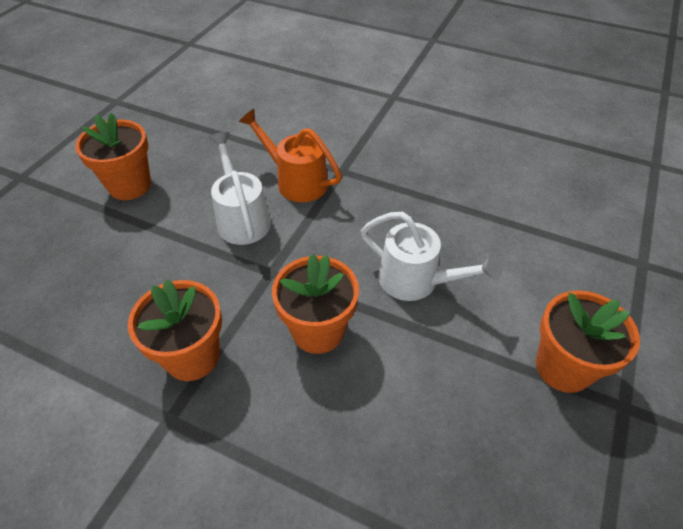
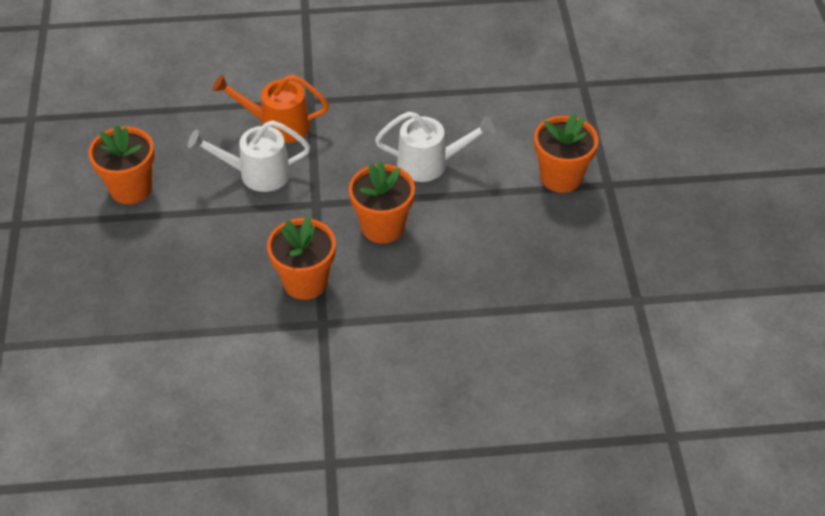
camera: 30 degrees left, 0 degrees up
(241, 217) = (256, 174): white watering can -> white watering can turned 45 degrees counterclockwise

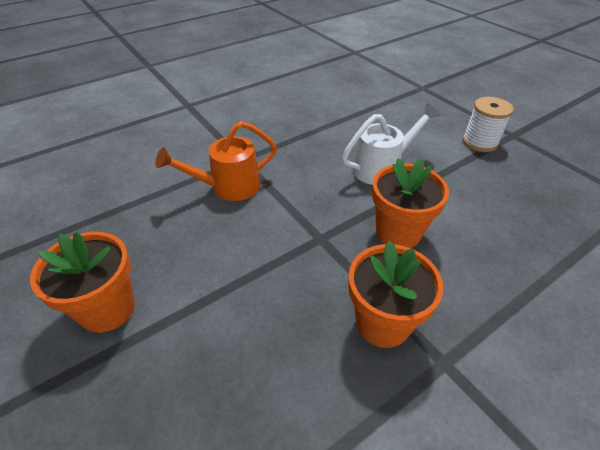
camera: 30 degrees left, 5 degrees down
(256, 174) = (241, 235): white watering can -> none
(561, 177) = (480, 142): orange flower pot -> white spool

